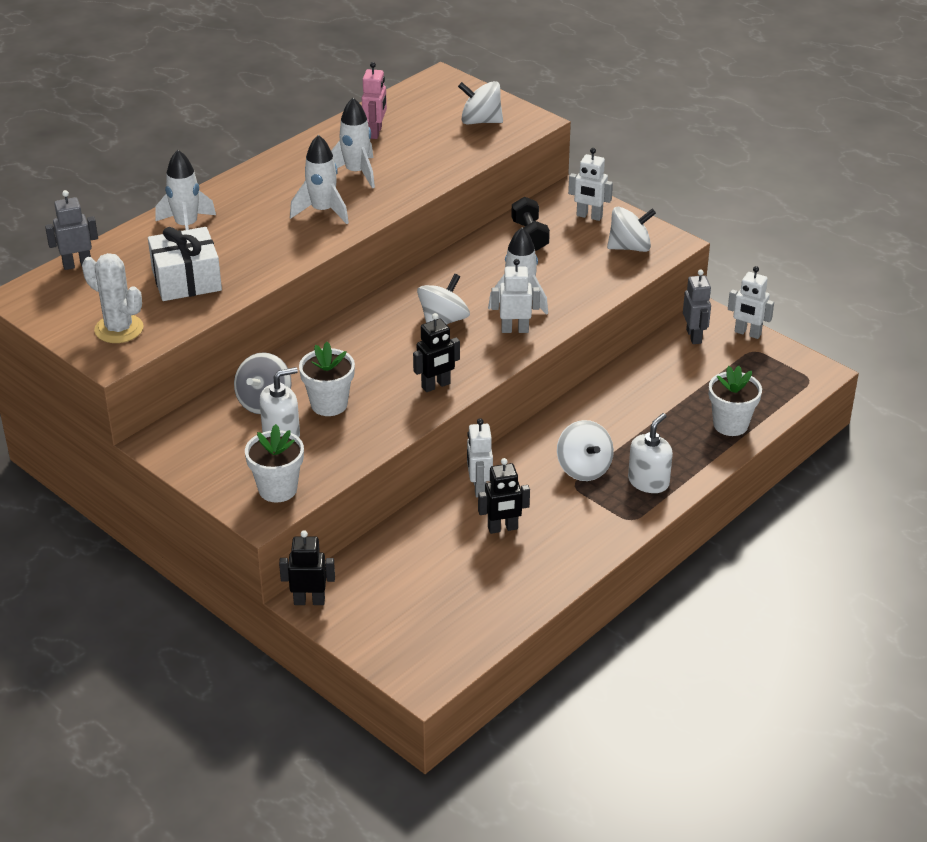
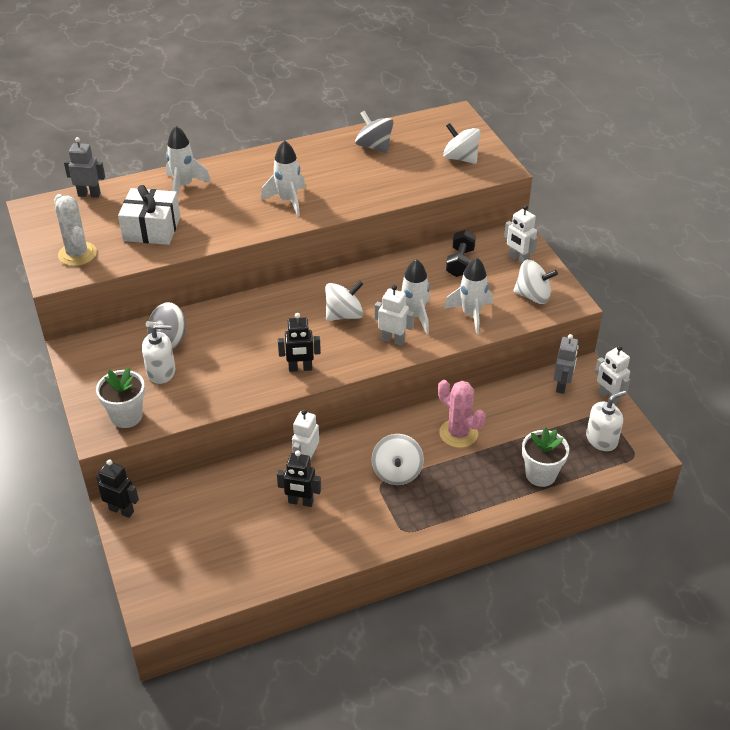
camera: 25 degrees right, 5 degrees up
(329, 404) = (212, 358): white flower pot -> none
(356, 173) = (335, 176): white rocket -> white rocket (471, 314)
(375, 132) = (374, 146): pink robot -> grey spinning top
(621, 413) = (458, 433): none -> pink cactus
(648, 482) = (440, 502): white soap dispenser -> white soap dispenser (601, 439)

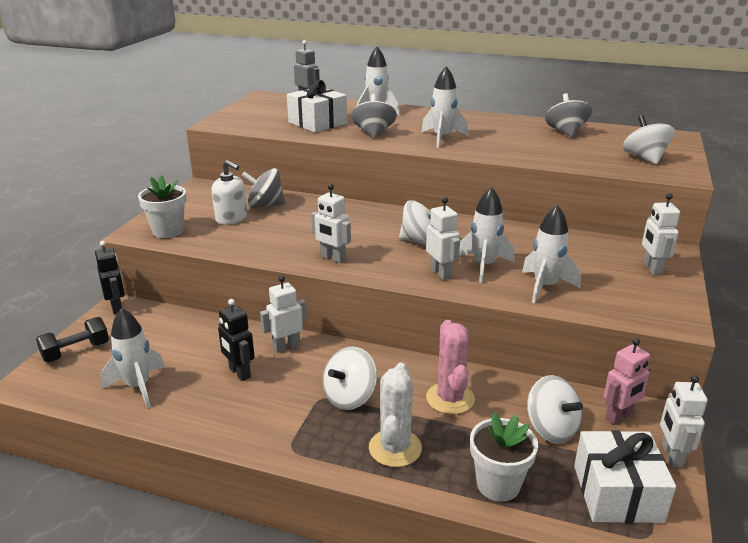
camera: 40 degrees right, 15 degrees down
(77, 254) = (249, 119): white cactus -> white cactus (395, 448)
(222, 221) = (373, 133): none -> grey spinning top
(243, 559) = (138, 387): none -> white rocket
(300, 368) = (332, 258): black robot -> white robot
(460, 262) = (582, 249): black dumbbell -> black dumbbell (76, 352)
(533, 296) = (636, 300): white spinning top -> white spinning top (551, 429)
(562, 385) = (619, 416): grey robot -> pink robot
(601, 439) = (617, 493): white soap dispenser -> white gift

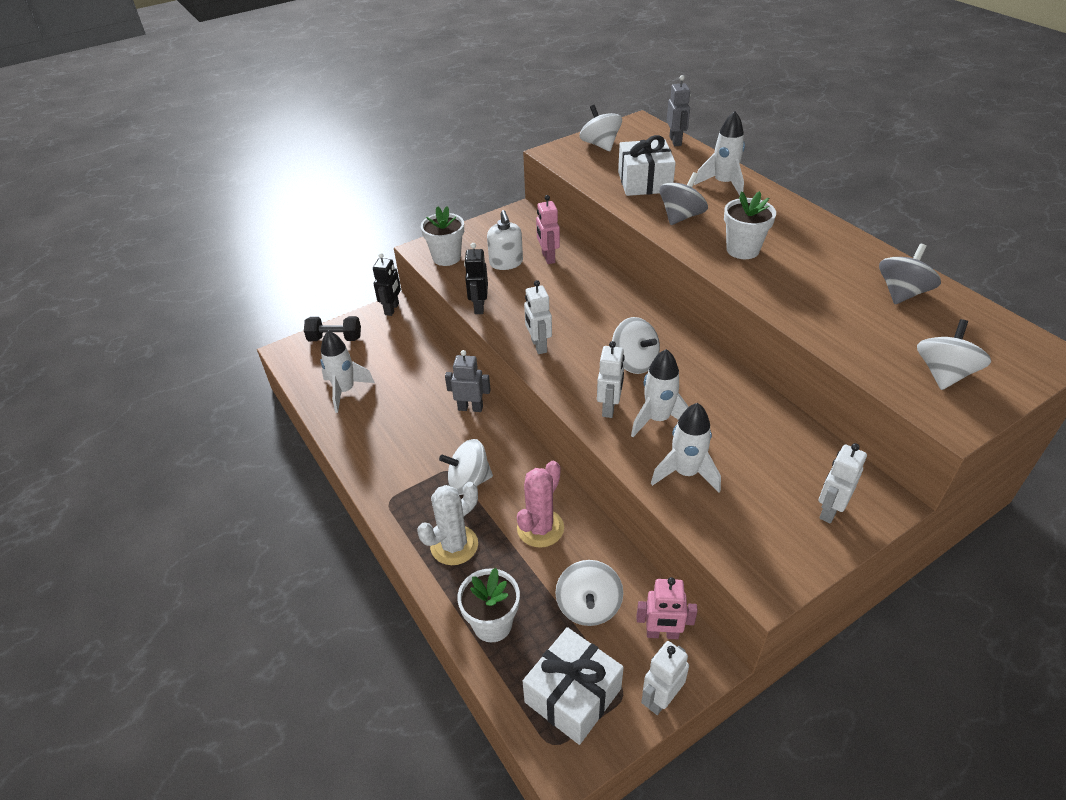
camera: 40 degrees right, 15 degrees up
(239, 373) = (416, 414): black robot -> black robot (479, 307)
(250, 112) = (600, 145): none -> white spinning top
(265, 205) = (548, 257): grey spinning top -> pink robot
(286, 346) = (470, 408): white robot -> grey robot
(442, 138) = (742, 250): white rocket -> white flower pot

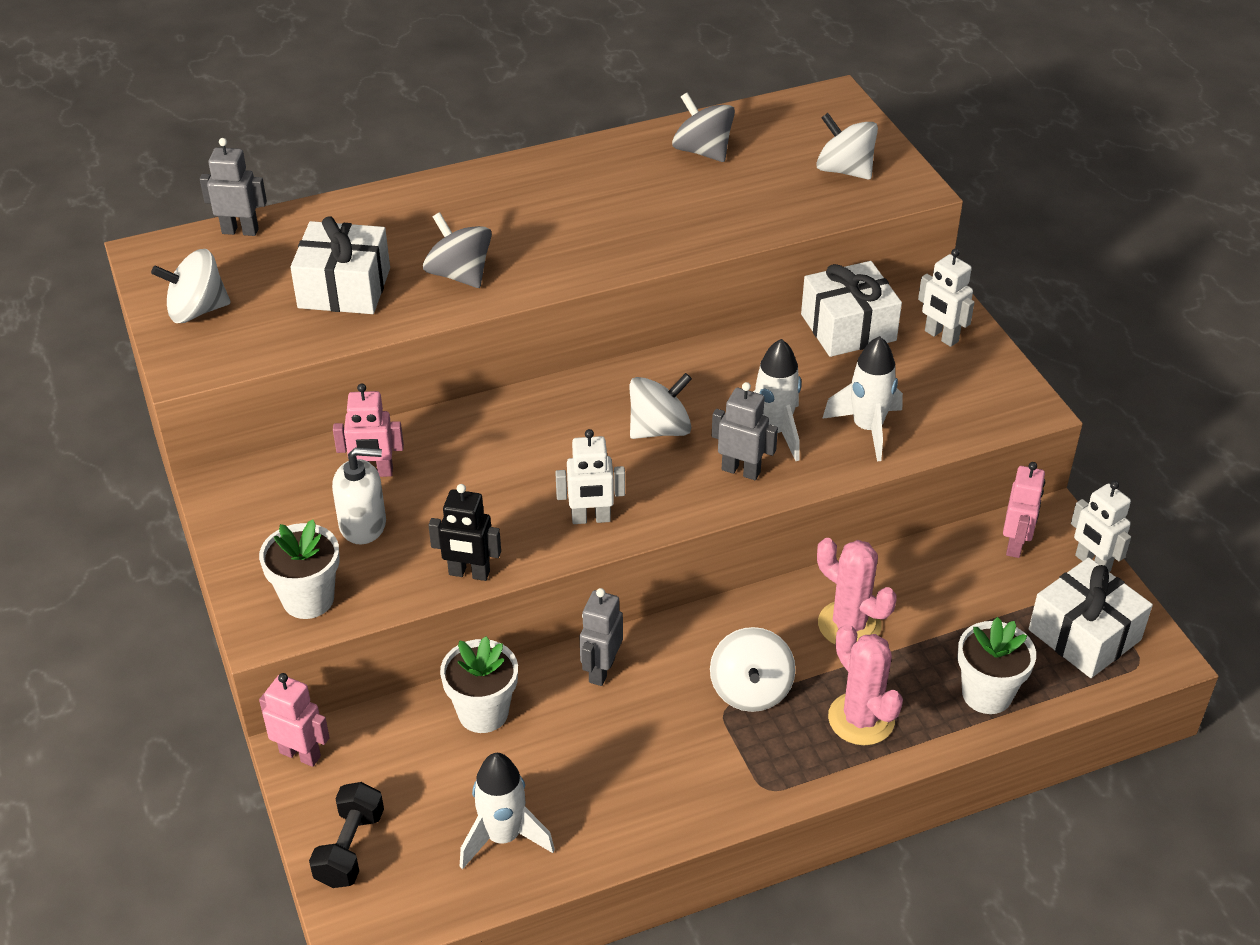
camera: 80 degrees left, 0 degrees up
(392, 309) = (300, 754): black robot -> pink robot
(454, 545) = (861, 719): white cactus -> pink cactus
(588, 606) = (972, 600): white spinning top -> none
(609, 408) = (741, 470): white robot -> grey robot
(723, 184) = (394, 217): white rocket -> none
(742, 250) = (565, 241): white flower pot -> white flower pot (483, 712)
(804, 447) = (848, 327): none -> white gift

